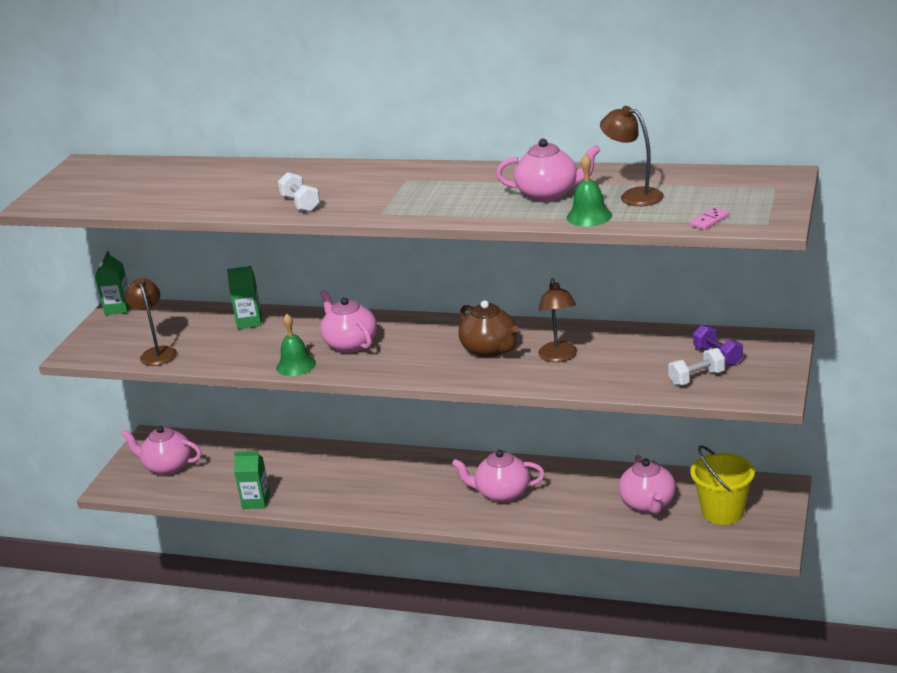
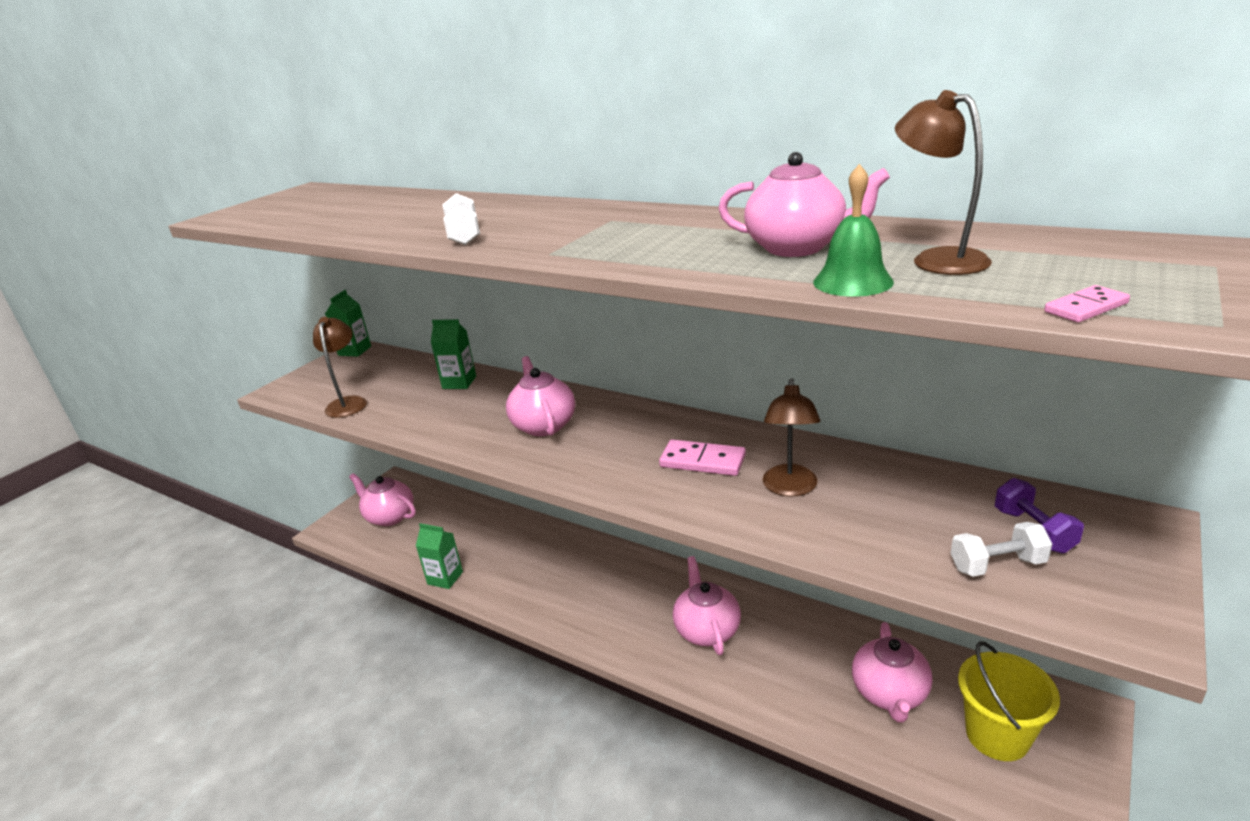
camera: 15 degrees right, 0 degrees up
(296, 365) = (470, 442): green bell -> none
(490, 350) = (702, 461): brown teapot -> pink domino
(501, 493) = (706, 630): pink teapot -> pink teapot turned 60 degrees clockwise

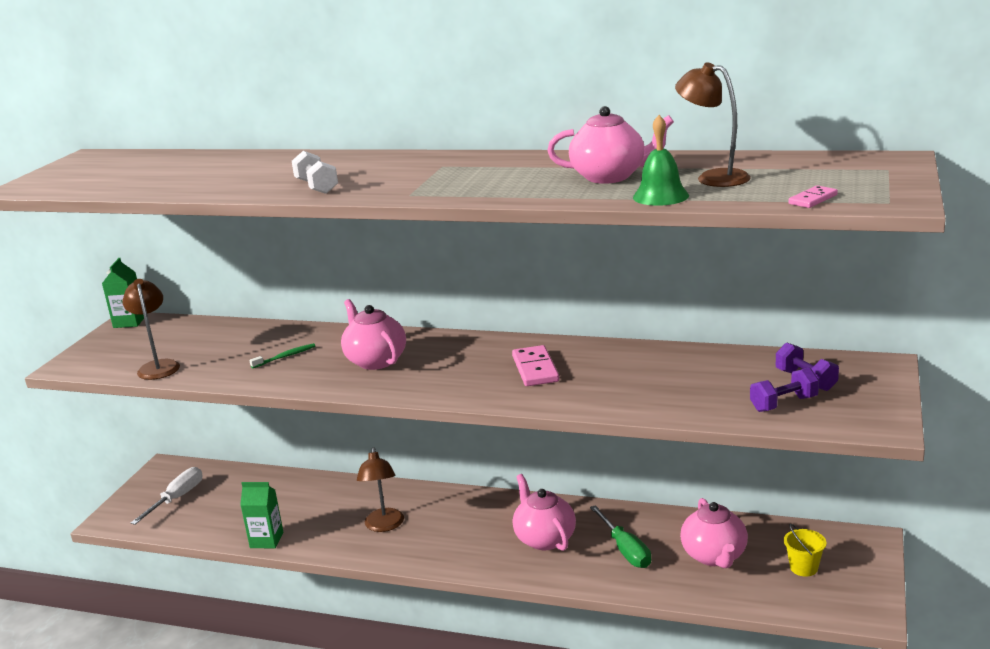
camera: 15 degrees left, 5 degrees down
(389, 517) = (177, 498): pink teapot -> white screwdriver
(459, 382) = (267, 337): green carton -> none
(463, 408) = (285, 357): none -> green toothbrush
(702, 461) = (535, 369): pink domino -> pink domino turned 75 degrees clockwise
(789, 663) = (625, 550): none -> green screwdriver
(790, 488) = (616, 378): brown lamp -> brown lamp (384, 526)
(997, 565) = (784, 404): white dumbbell -> purple dumbbell
(997, 735) = (803, 568): yellow bucket -> yellow bucket, size x0.56

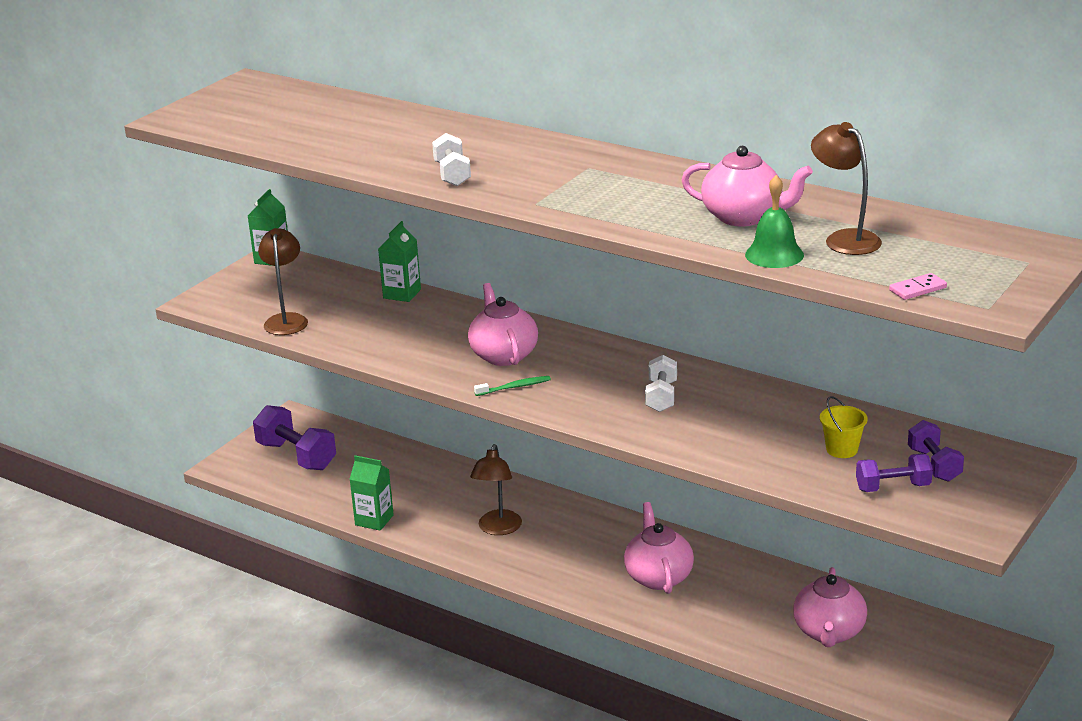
camera: 15 degrees right, 5 degrees up
(177, 498) = (296, 456): white screwdriver -> purple dumbbell
(261, 329) = (402, 294): none -> green carton
(285, 357) = (415, 333): green toothbrush -> green toothbrush (514, 387)
(535, 369) = (661, 397): pink domino -> white dumbbell
(625, 550) = (738, 606): green screwdriver -> none
(803, 568) = (918, 664): yellow bucket -> yellow bucket (842, 449)

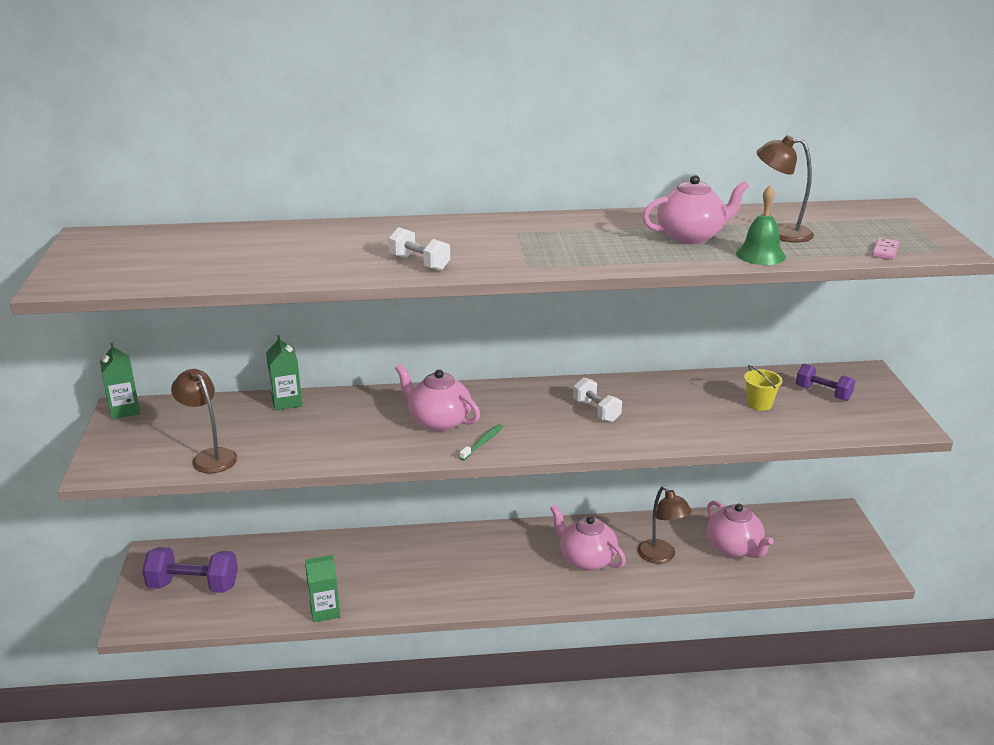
camera: 40 degrees left, 0 degrees up
(498, 529) = (432, 574): brown lamp -> brown lamp (661, 556)
(893, 487) = (824, 417): purple dumbbell -> none

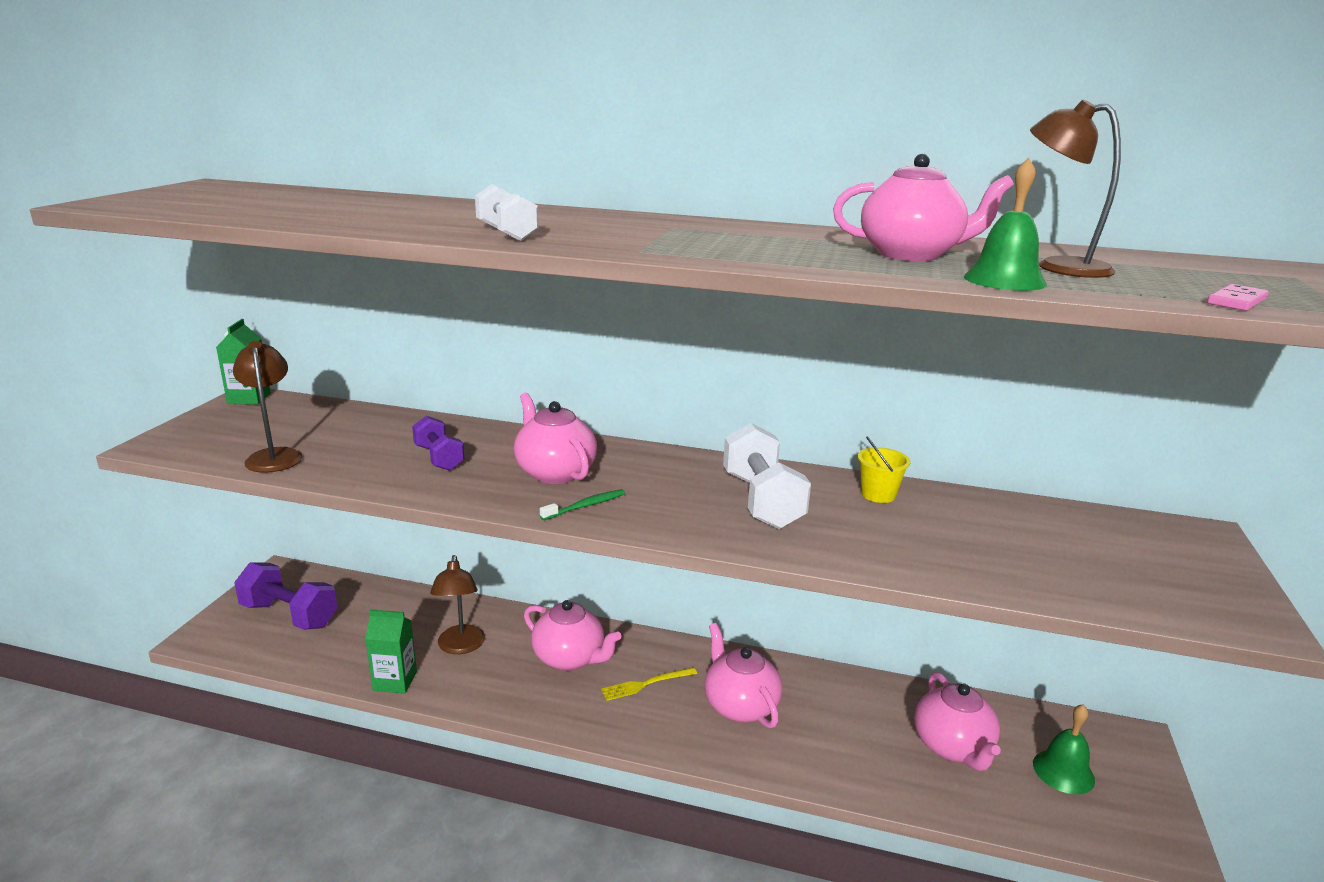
camera: 20 degrees right, 5 degrees down
(287, 401) = (411, 421): green carton -> none
(446, 559) = (570, 658): none -> pink teapot
(513, 562) = (646, 684): none -> yellow fork
(596, 411) = (762, 501): white dumbbell -> white dumbbell, size x1.64
(661, 556) = (842, 730): brown lamp -> brown lamp (460, 647)
(759, 404) = (1005, 539): yellow bucket -> yellow bucket (878, 494)
(804, 545) = (1063, 771): none -> green bell
(823, 393) = (1116, 546): purple dumbbell -> purple dumbbell (439, 458)

